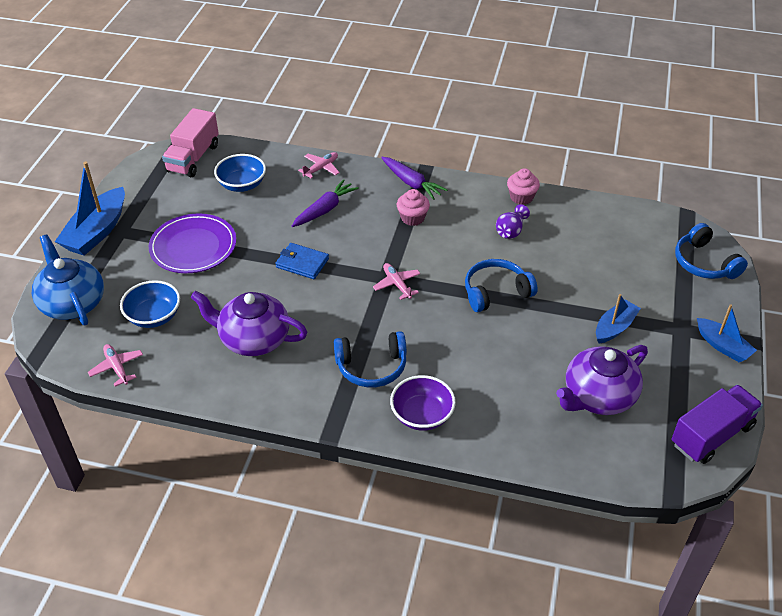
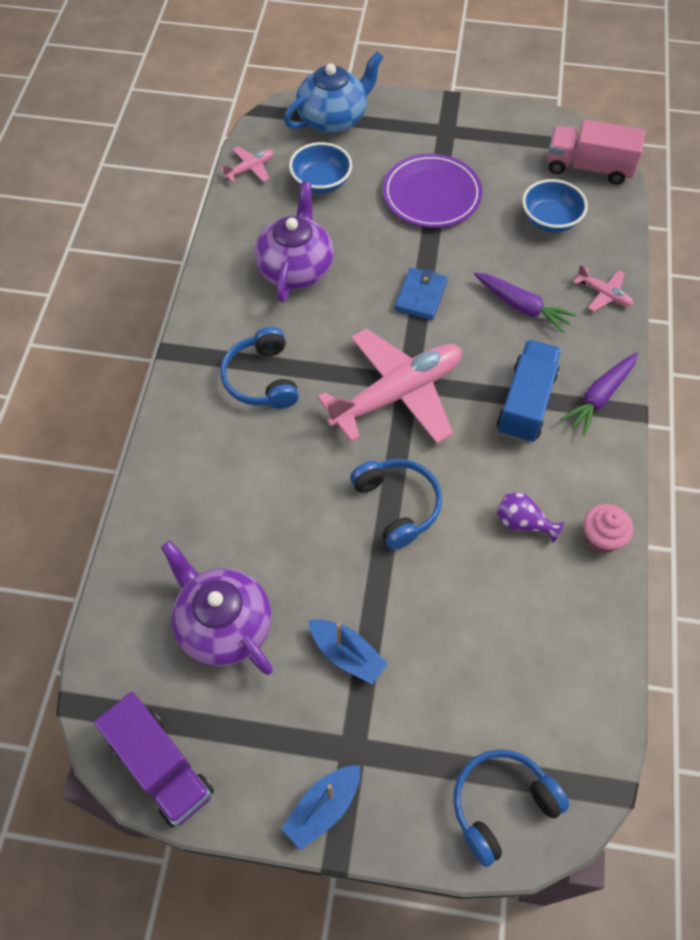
camera: 85 degrees right, 15 degrees up
(97, 231) = (442, 113): blue boat -> none
(397, 284) = (397, 394): pink plane -> pink plane, size x2.33
(412, 218) = (526, 403): pink cupcake -> blue truck
(422, 415) = (192, 432): purple bowl -> none

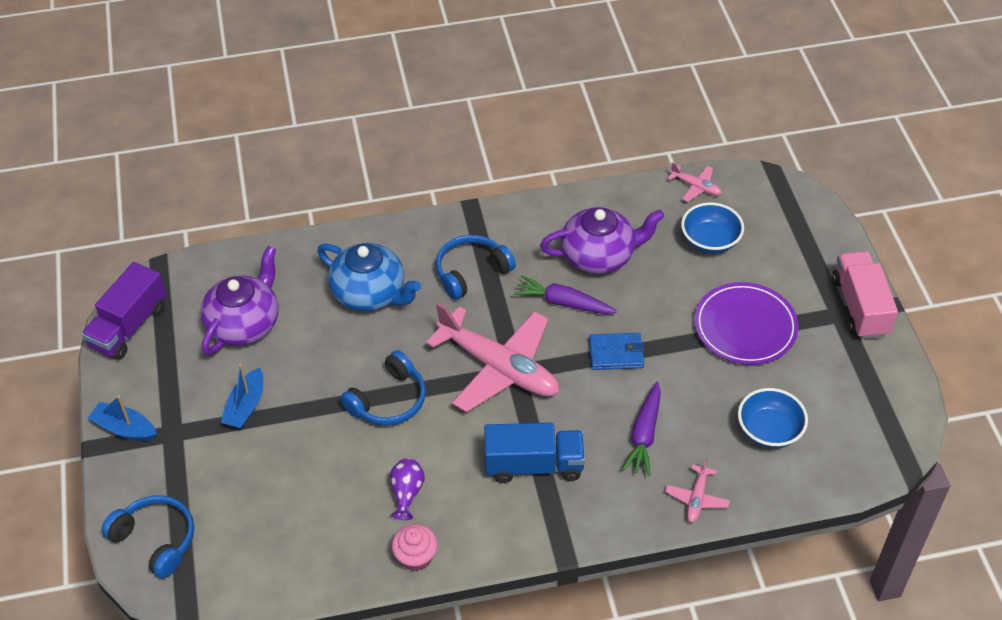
camera: 70 degrees right, 10 degrees down
(333, 118) = (797, 224): blue teapot -> blue teapot (370, 293)
(588, 167) = (864, 447): pink truck -> pink truck (859, 307)
(599, 397) = (568, 522): purple carrot -> purple carrot (563, 302)

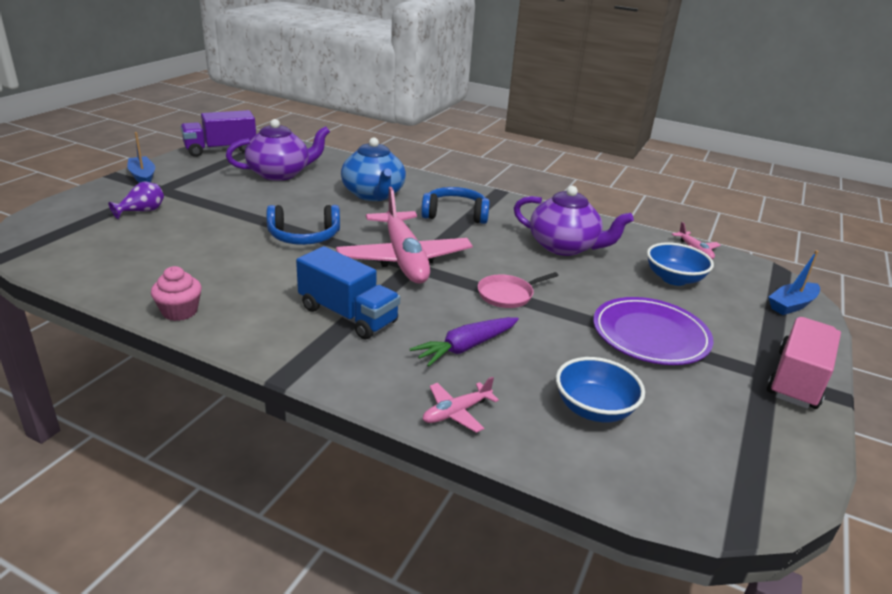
camera: 35 degrees right, 20 degrees down
(156, 540) = (63, 219): blue headphones -> none
(246, 406) = (218, 199): blue boat -> blue boat (791, 305)
(407, 493) = (235, 280): purple vase -> purple vase (142, 211)
(563, 302) = (502, 254): purple carrot -> none
(616, 353) = (507, 294): blue wallet -> pink pan

